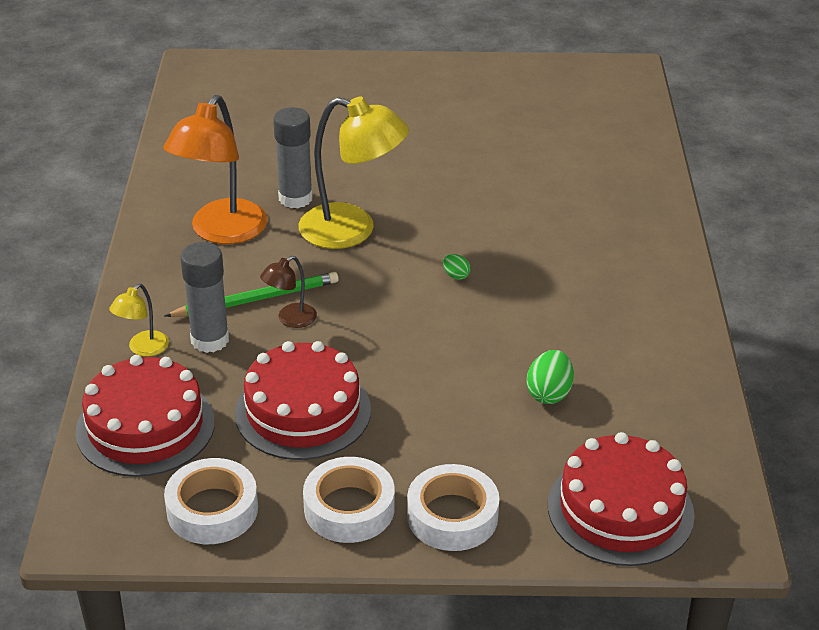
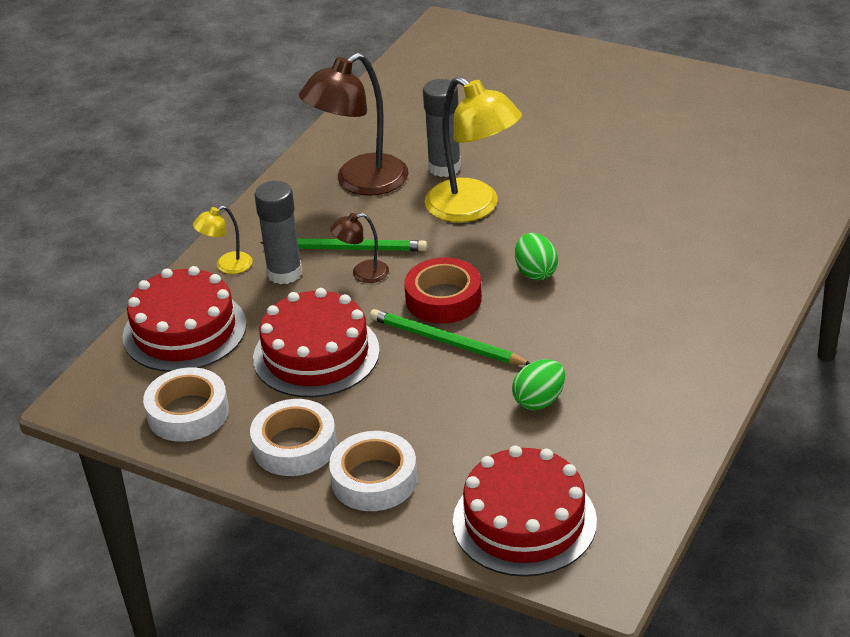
camera: 30 degrees right, 0 degrees up
(221, 232) = (360, 182): orange lamp -> brown lamp
(388, 323) = (443, 299): none -> red tape
(421, 363) = (446, 342): none -> green pencil
(456, 275) = (535, 272): green egg -> green egg, size x1.77

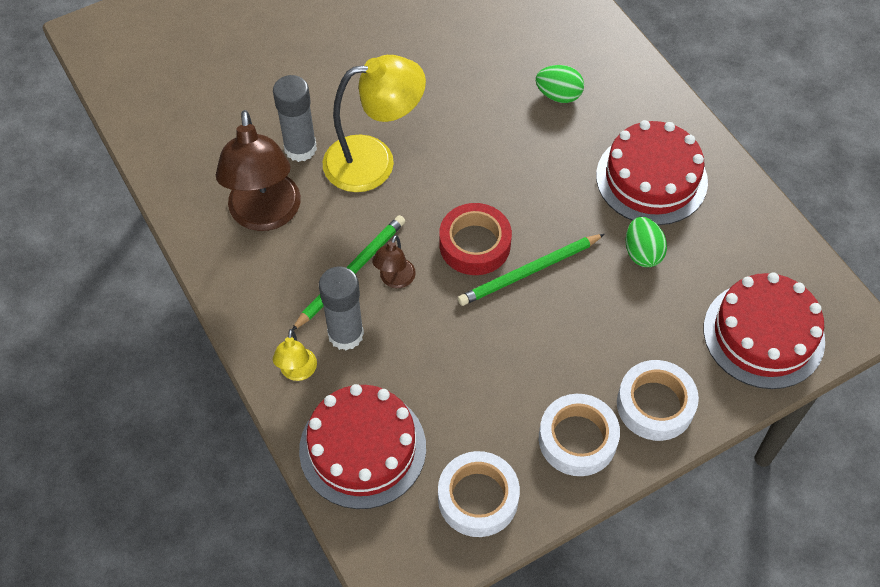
camera: 60 degrees left, 20 degrees up
(316, 354) = (474, 366): red cake -> red cake (651, 178)
(535, 272) = (491, 169): green egg -> green egg (558, 95)

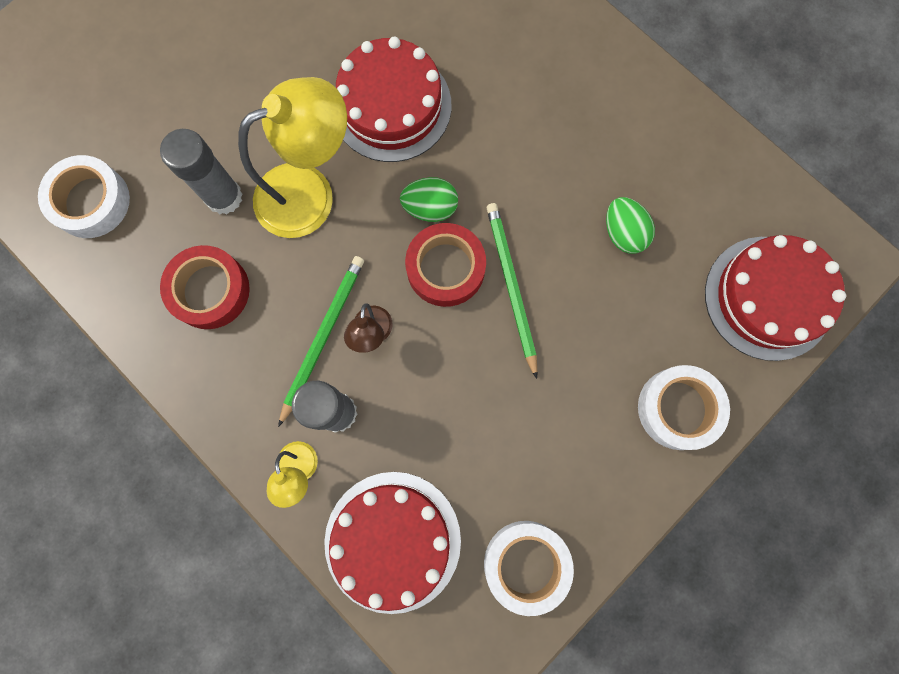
camera: 15 degrees left, 20 degrees up
(265, 215) = (210, 290): brown lamp -> red tape
(529, 272) = (511, 286): green pencil -> green pencil turned 120 degrees clockwise
(558, 95) = (488, 60): green egg -> green egg (430, 208)
(577, 439) = (610, 469): white tape -> white tape (91, 201)
(651, 178) = (611, 140): red cake -> red cake (391, 106)

